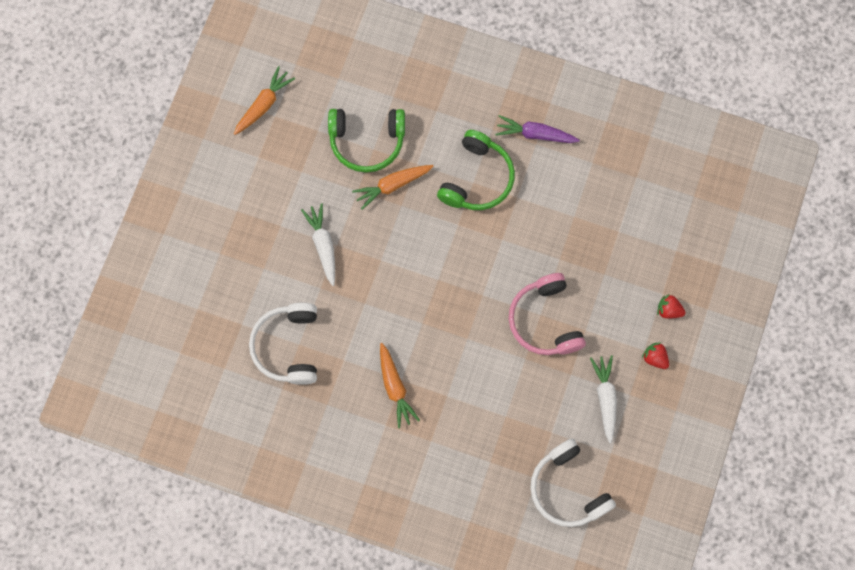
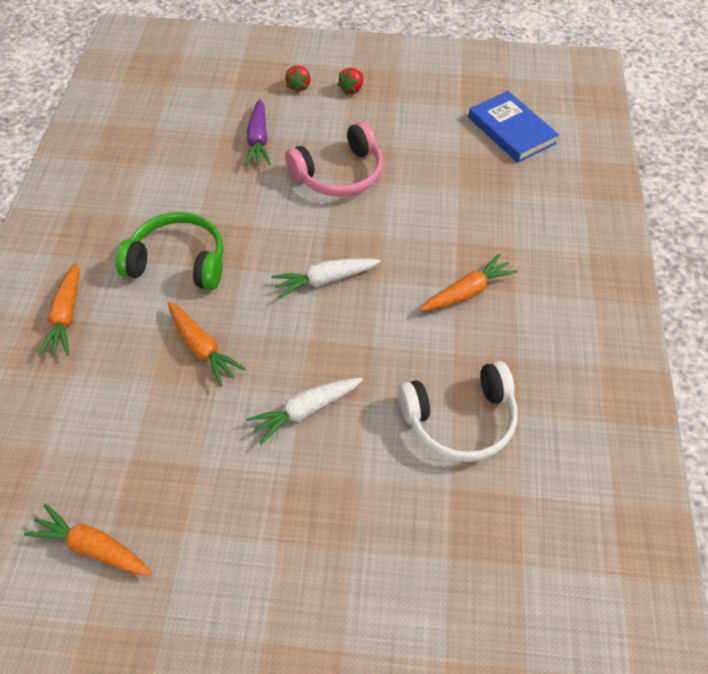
camera: 105 degrees left, 20 degrees down
(367, 141) = (141, 391): green headphones -> none
(444, 97) = (66, 316): none -> orange carrot
(535, 134) = (112, 217): purple carrot -> purple carrot (258, 140)
(567, 489) = (511, 130): white headphones -> blue book
(605, 398) = (407, 117): white carrot -> white carrot (325, 280)

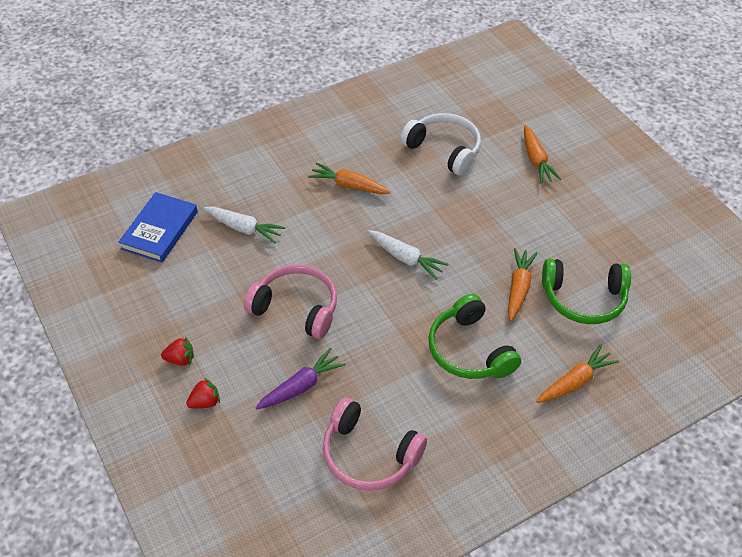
camera: 125 degrees left, 5 degrees down
(93, 547) = (672, 253): orange carrot -> orange carrot (536, 160)
(133, 396) = (583, 299): none -> green headphones
(160, 146) = (369, 455): none -> pink headphones
(305, 411) = (506, 214): white carrot -> white carrot (244, 228)

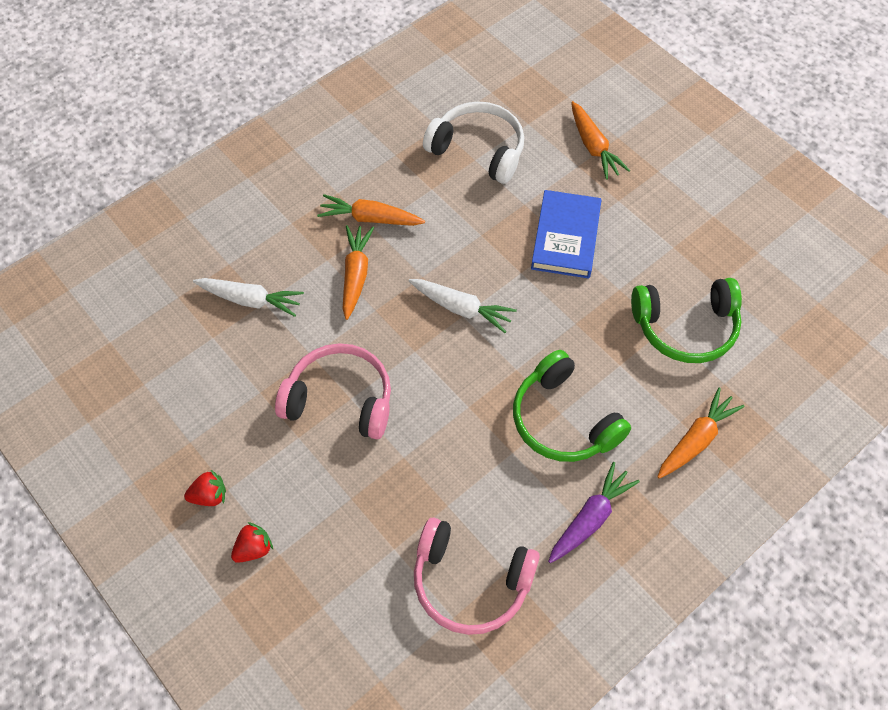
camera: 10 degrees left, 10 degrees up
(159, 230) = (142, 320): blue book -> blue book (565, 237)
(301, 386) = (368, 505): purple carrot -> purple carrot (590, 518)
(518, 288) = (605, 326): orange carrot -> orange carrot (355, 275)

